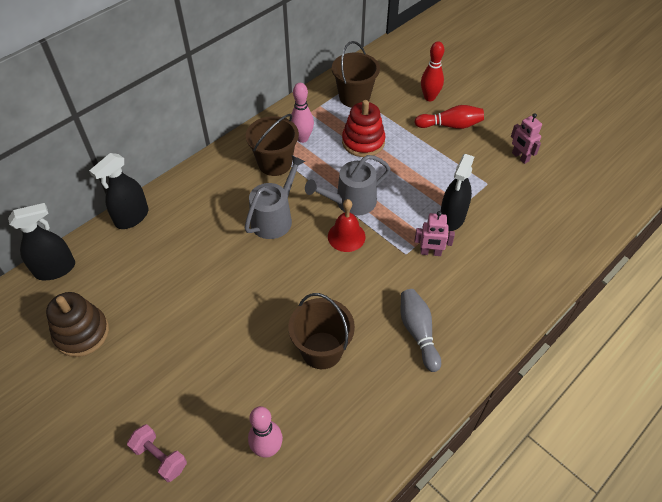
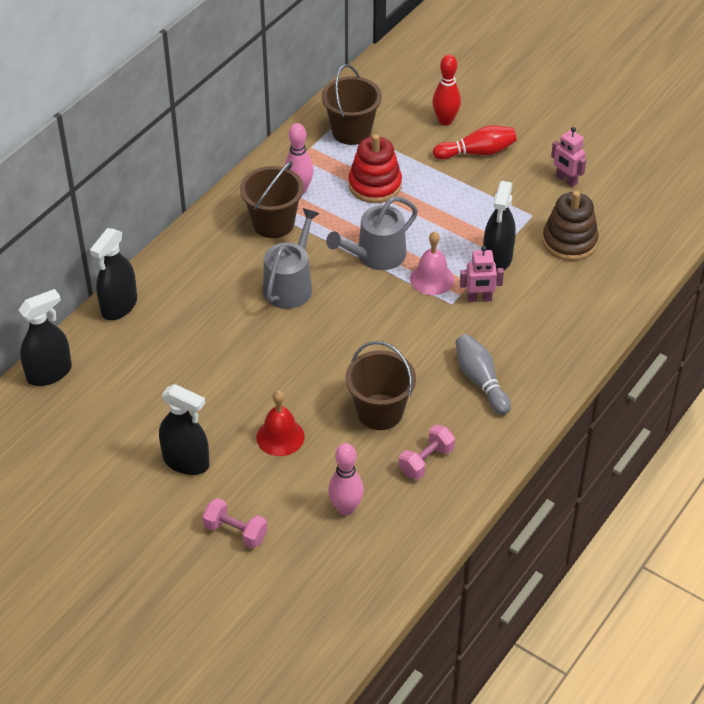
camera: 10 degrees left, 5 degrees down
(82, 333) = (107, 432): brown stacking toy -> brown stacking toy (569, 241)
(139, 374) = (186, 461): none -> black spray bottle
(346, 236) = (379, 294): red bell -> red bell (280, 437)
(353, 409) = (426, 461): none -> pink dumbbell
(393, 228) = (432, 279): none -> pink bell

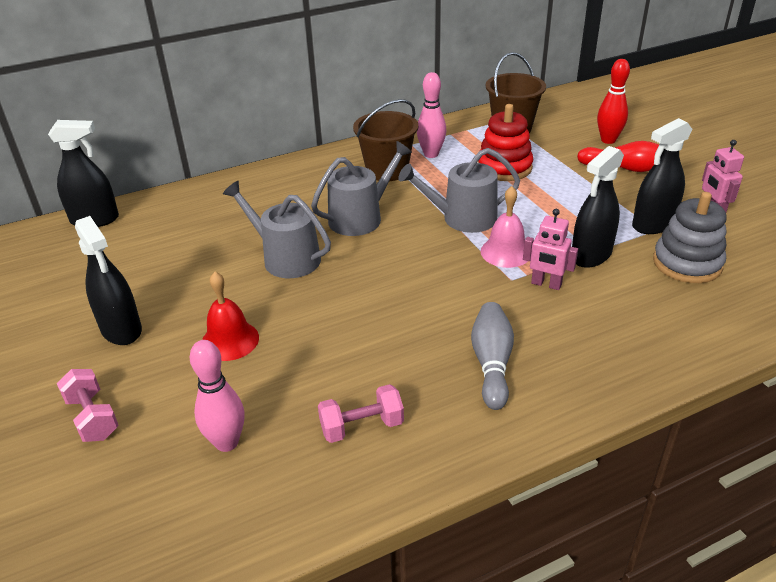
camera: 30 degrees right, 10 degrees down
(119, 306) = (201, 191): black spray bottle -> black spray bottle (653, 224)
(260, 349) = (285, 258): none -> grey watering can
(380, 412) = (352, 354): brown bucket -> none
(569, 241) = (687, 263): brown stacking toy -> grey stacking toy

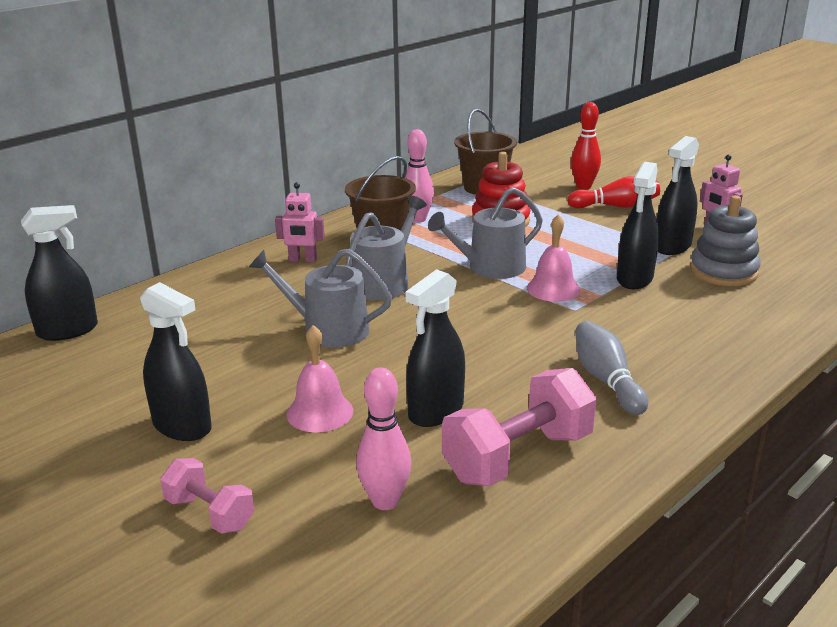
camera: 20 degrees left, 10 degrees down
(230, 340) = (320, 412): red bell -> pink bell
(322, 361) = (436, 411): none -> black spray bottle
(362, 427) = (518, 457): pink dumbbell -> pink dumbbell, size x1.74
(546, 284) = (610, 308): pink robot -> pink robot (302, 260)

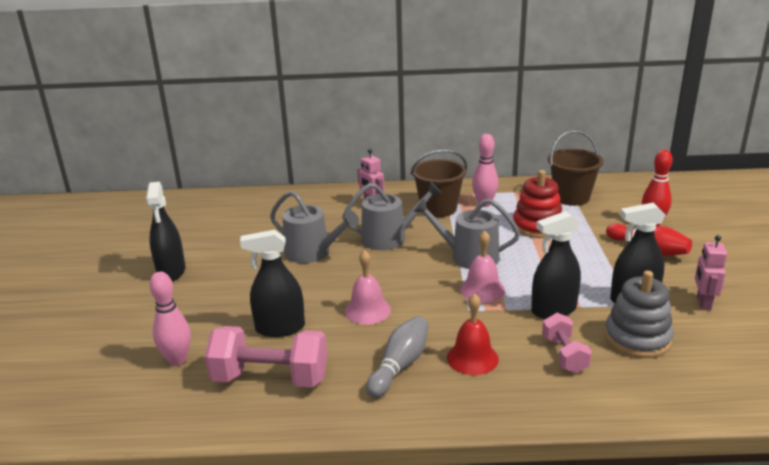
camera: 45 degrees right, 0 degrees up
(67, 330) = (210, 198): black spray bottle -> none
(210, 513) = (113, 320): pink dumbbell -> pink dumbbell (564, 355)
(320, 412) = (231, 297): pink bell -> pink bell (367, 310)
(327, 329) = (312, 253): grey watering can -> grey watering can turned 150 degrees clockwise
(647, 343) = (472, 358): none -> red bell

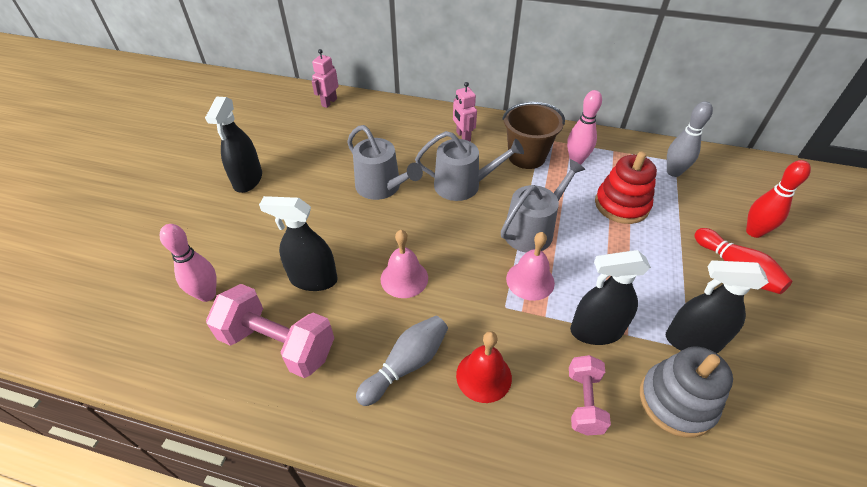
camera: 15 degrees right, 20 degrees up
(468, 256) = (533, 230): grey watering can -> grey watering can turned 105 degrees clockwise
(571, 197) = (673, 172): brown bucket -> grey bowling pin
(703, 303) = (774, 369): pink robot -> pink robot (329, 102)

